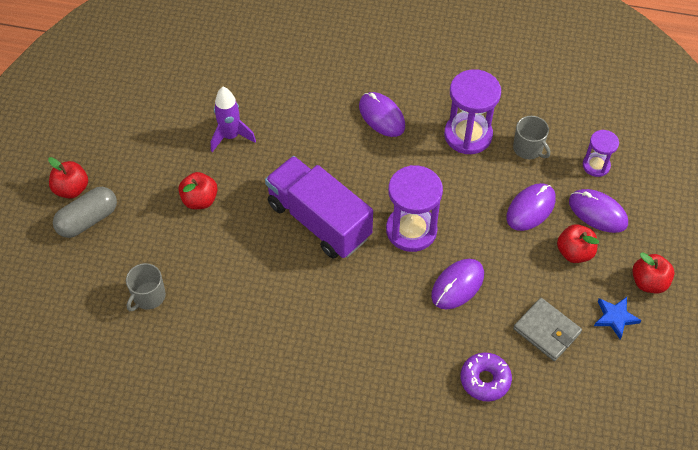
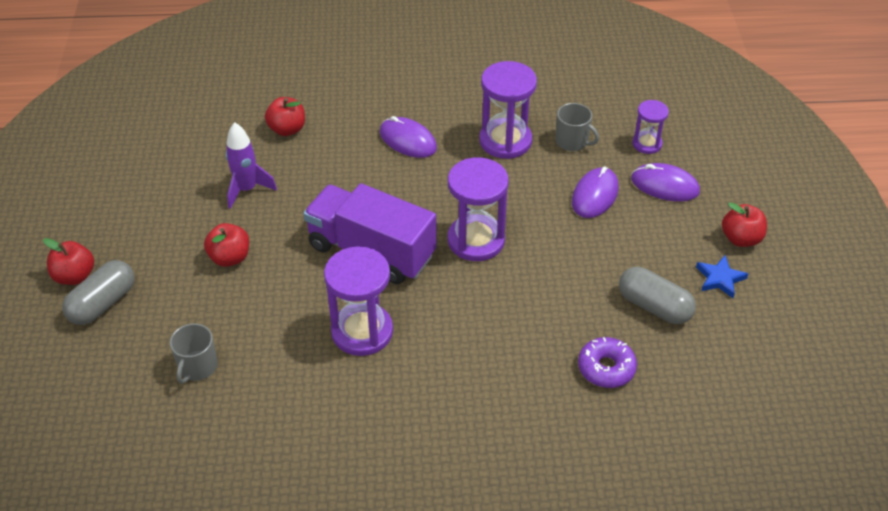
camera: 15 degrees left, 10 degrees down
(289, 296) = (362, 331): none -> purple hourglass
(457, 285) = (544, 282): purple mouse -> none
(546, 331) = (654, 306): grey wallet -> grey capsule
(574, 252) = (655, 227): red apple -> red apple (287, 129)

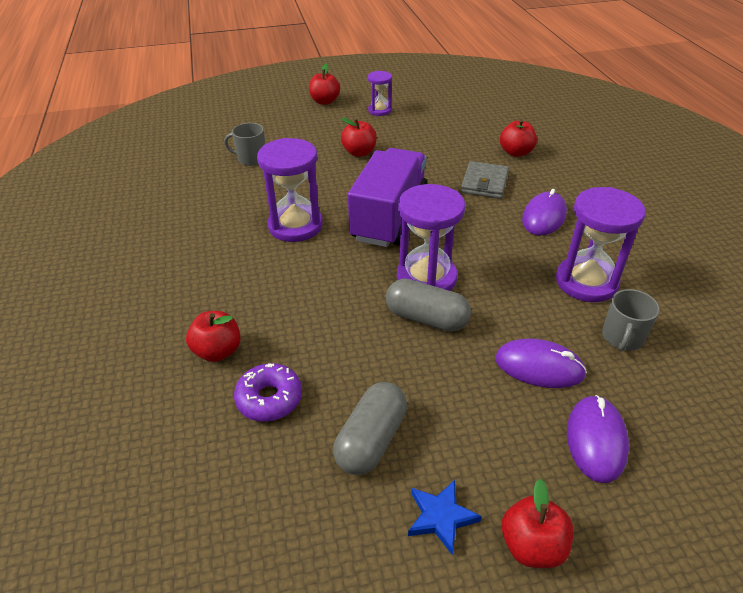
camera: 80 degrees right, 5 degrees down
(103, 303) = (303, 115): grey capsule -> grey capsule (426, 318)
(247, 189) = (435, 147): purple rocket -> none
(336, 167) = (484, 183): none -> grey wallet
(544, 405) = (218, 351): none -> red apple
(647, 144) = (668, 414): purple hourglass -> purple hourglass (379, 110)

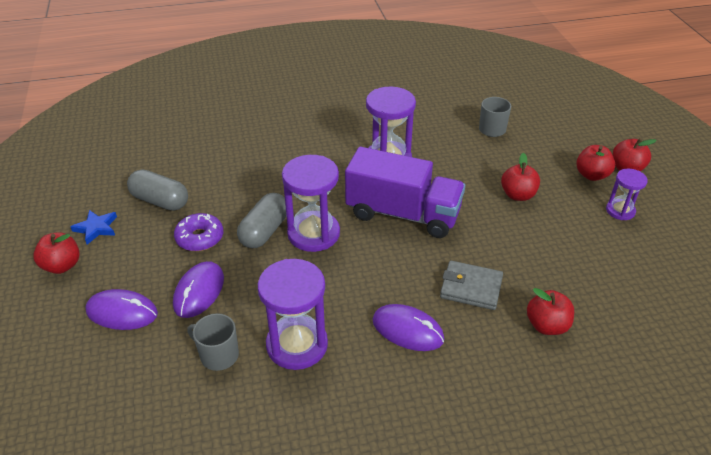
camera: 90 degrees right, 0 degrees up
(218, 351) = (250, 135): red apple -> red apple (591, 175)
(269, 399) = (205, 158): purple donut -> purple donut (200, 238)

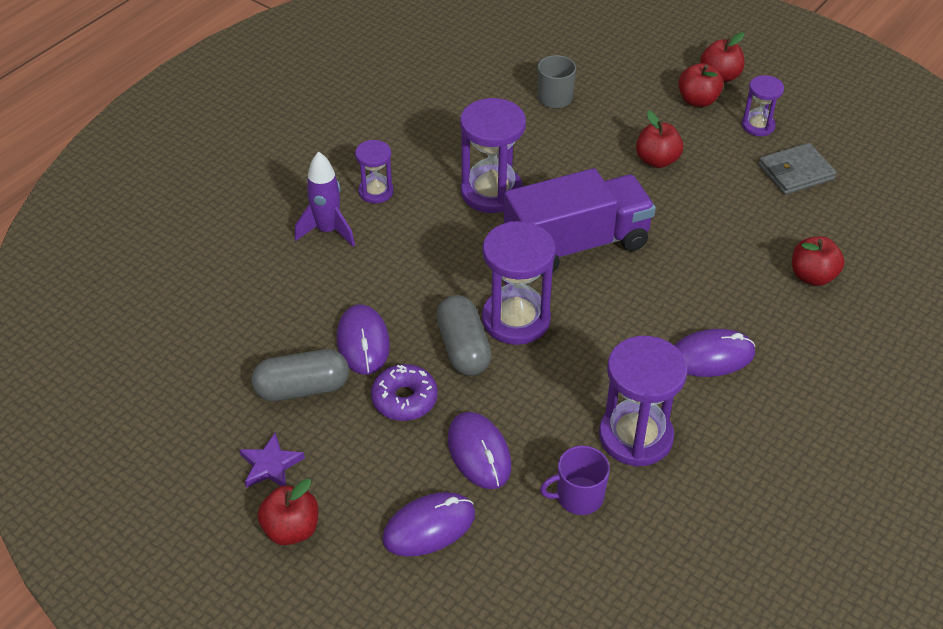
camera: 40 degrees left, 5 degrees up
(96, 228) = (271, 465): blue star -> purple star
(218, 196) = (363, 342): none -> purple mouse
(218, 355) = (578, 496): grey mug -> purple mug
(274, 133) = (328, 231): none -> purple rocket
(324, 127) = (376, 192): none -> purple hourglass
(471, 288) = (718, 281): grey wallet -> grey wallet (795, 172)

